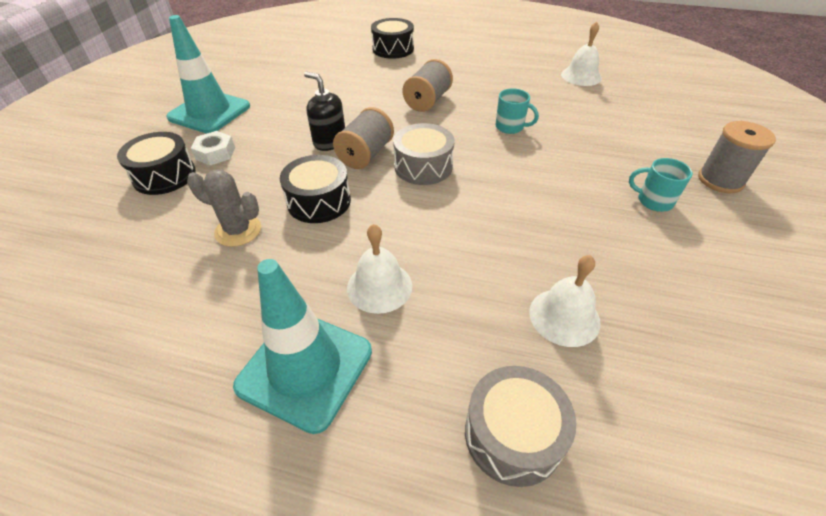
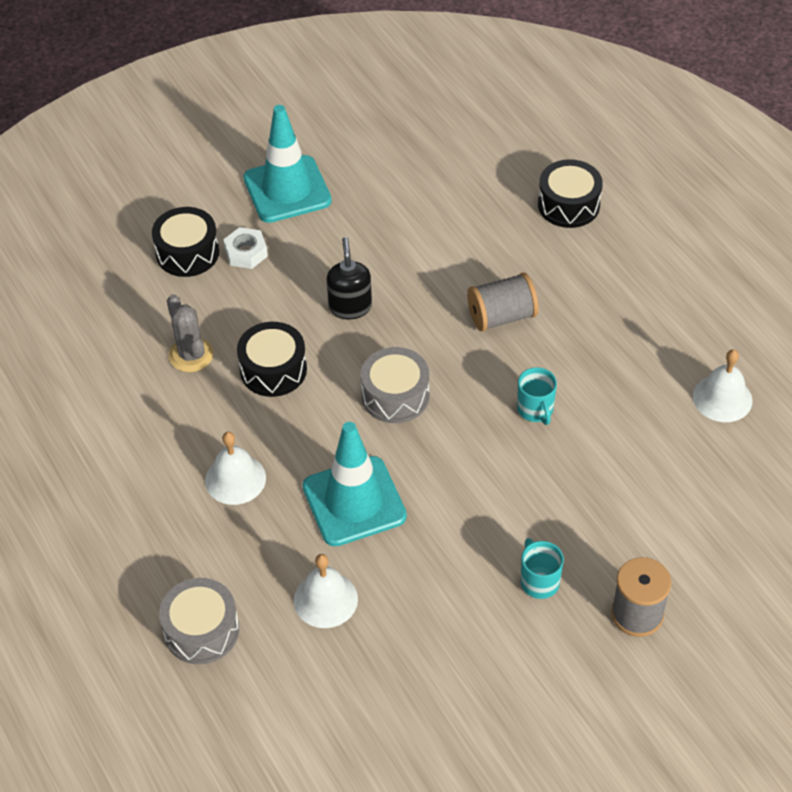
camera: 45 degrees right, 5 degrees up
(305, 368) = (135, 498): turquoise traffic cone -> turquoise traffic cone (354, 501)
(366, 154) = (363, 345): grey spool -> none

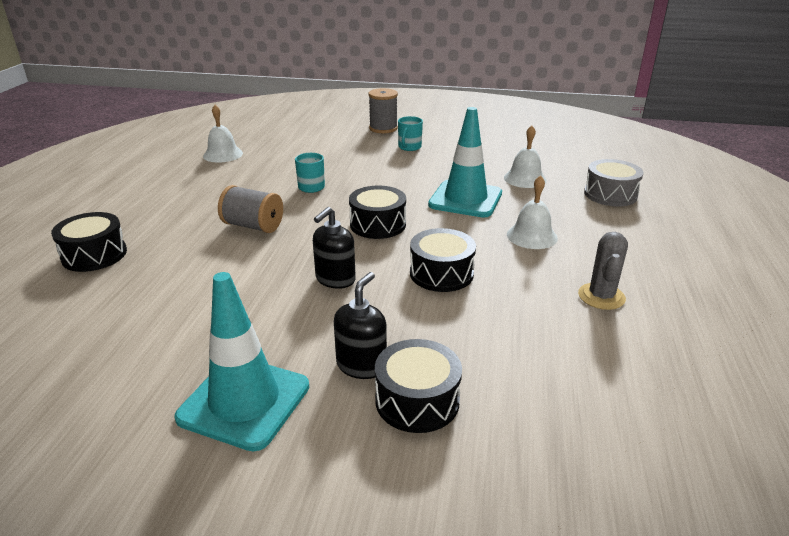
camera: 140 degrees left, 20 degrees down
(191, 355) = (498, 314): grey cactus -> grey cactus (601, 296)
(246, 253) = (361, 365): white nut -> black soap dispenser
(395, 396) = (378, 224): grey drum -> black drum

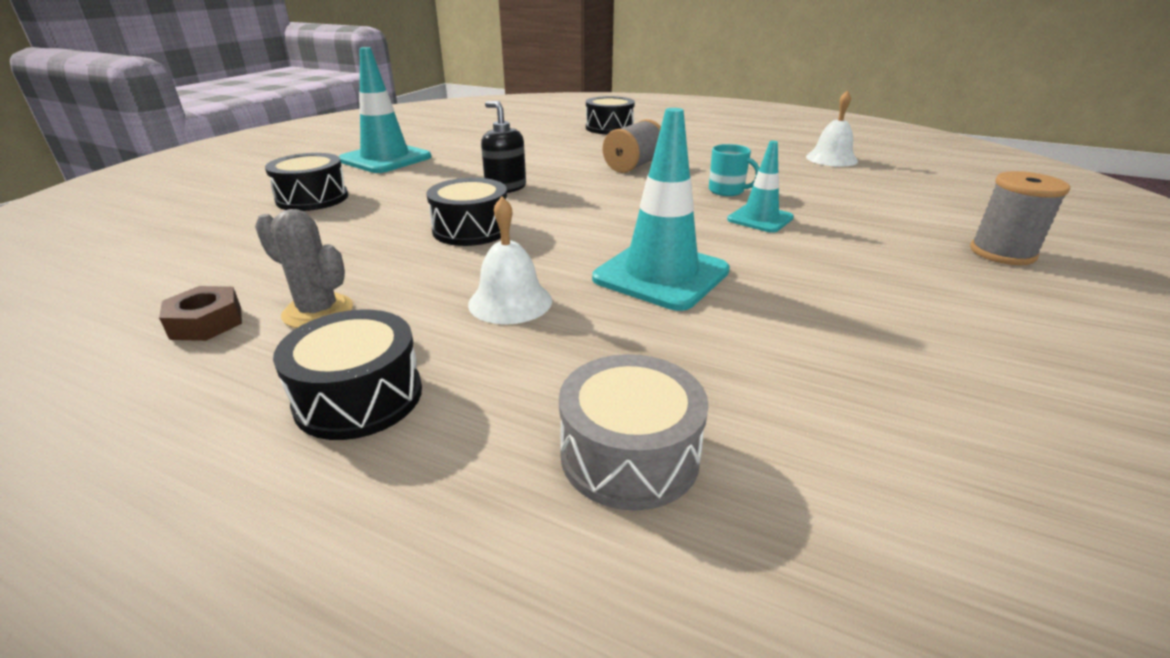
camera: 105 degrees right, 0 degrees up
(361, 365) = (375, 187): black soap dispenser -> none
(364, 176) = (760, 219): none -> turquoise traffic cone
(378, 224) = (607, 213): black drum -> black drum (359, 397)
(409, 147) = (901, 263): turquoise mug -> none
(525, 178) = (743, 352): white bell -> none
(655, 336) = (206, 322): none -> brown nut

